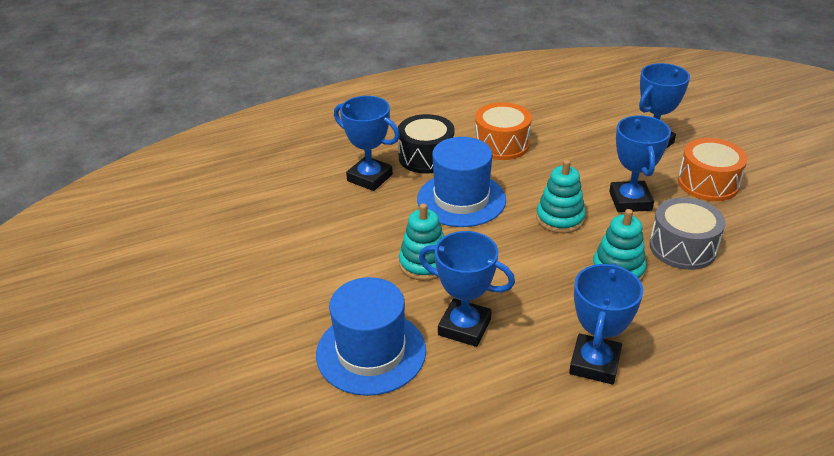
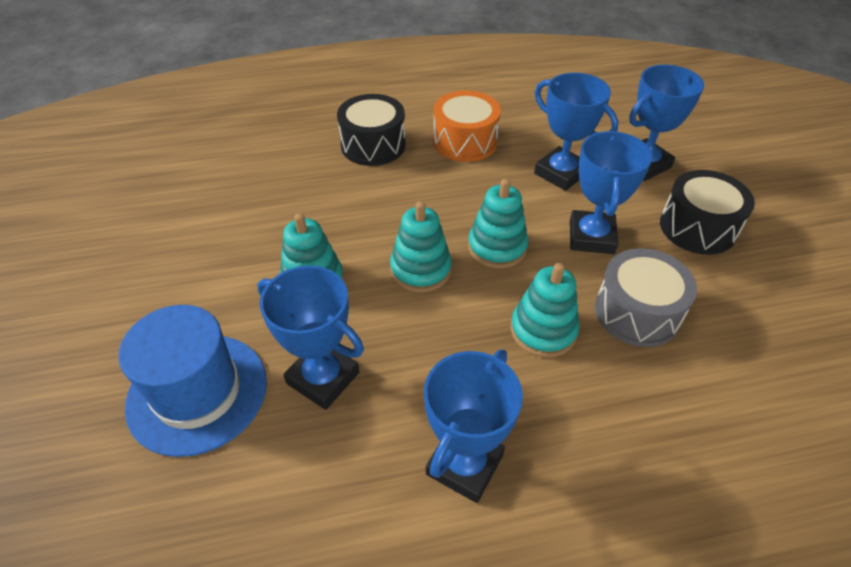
camera: 10 degrees right, 10 degrees up
(369, 178) = (300, 162): blue trophy -> blue trophy (561, 173)
(461, 199) = (390, 204): blue hat -> none
(506, 243) = (420, 269): none -> turquoise stacking toy
(708, 183) = (697, 228): orange drum -> black drum

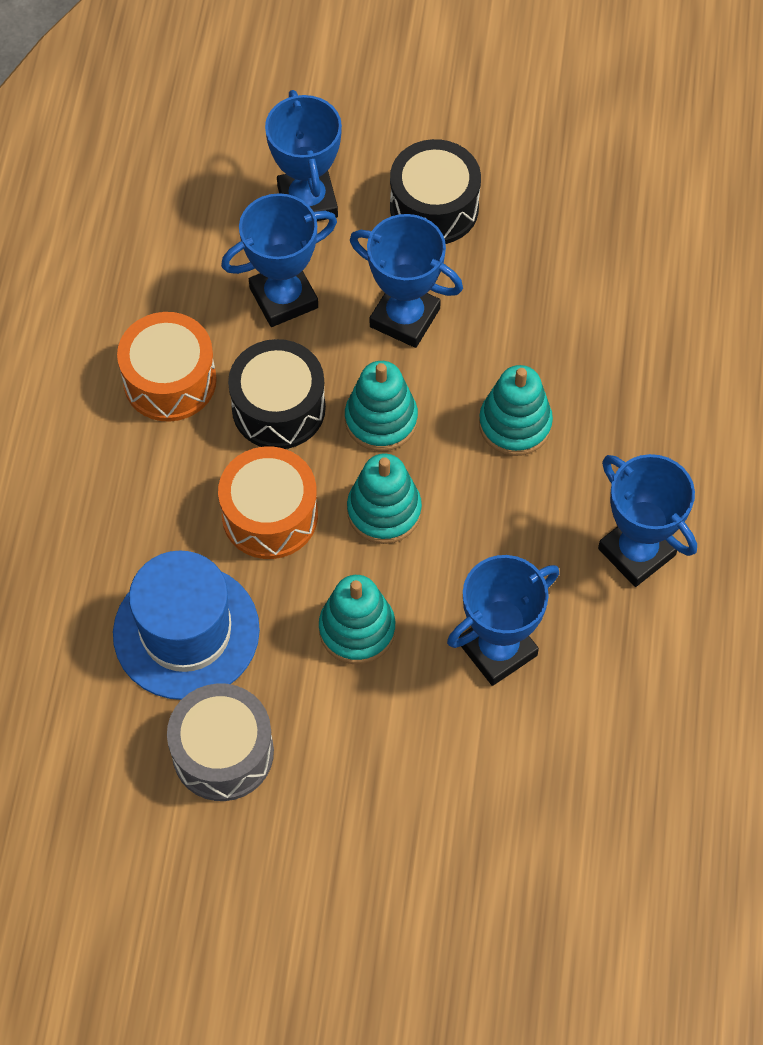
camera: 70 degrees left, 15 degrees up
(197, 393) = (472, 774): blue hat -> blue hat (186, 631)
(373, 145) = (125, 495): black drum -> black drum (278, 408)
(388, 211) = (270, 515): none -> orange drum
(637, 312) = (525, 329): grey drum -> grey drum (223, 752)

